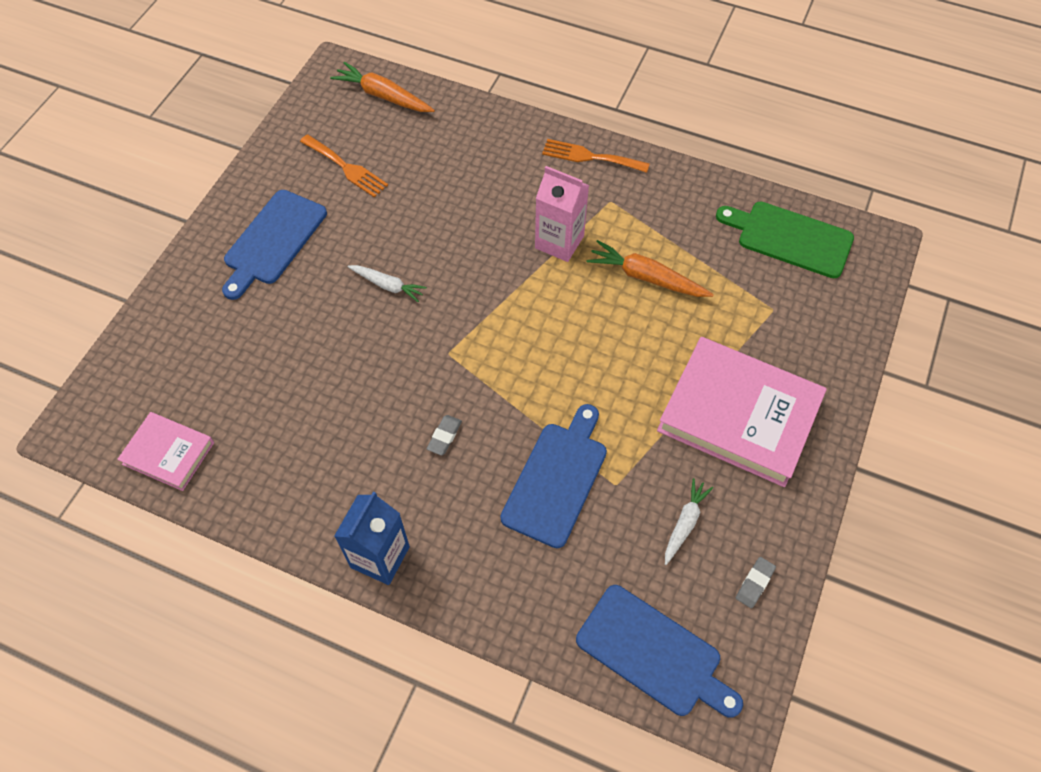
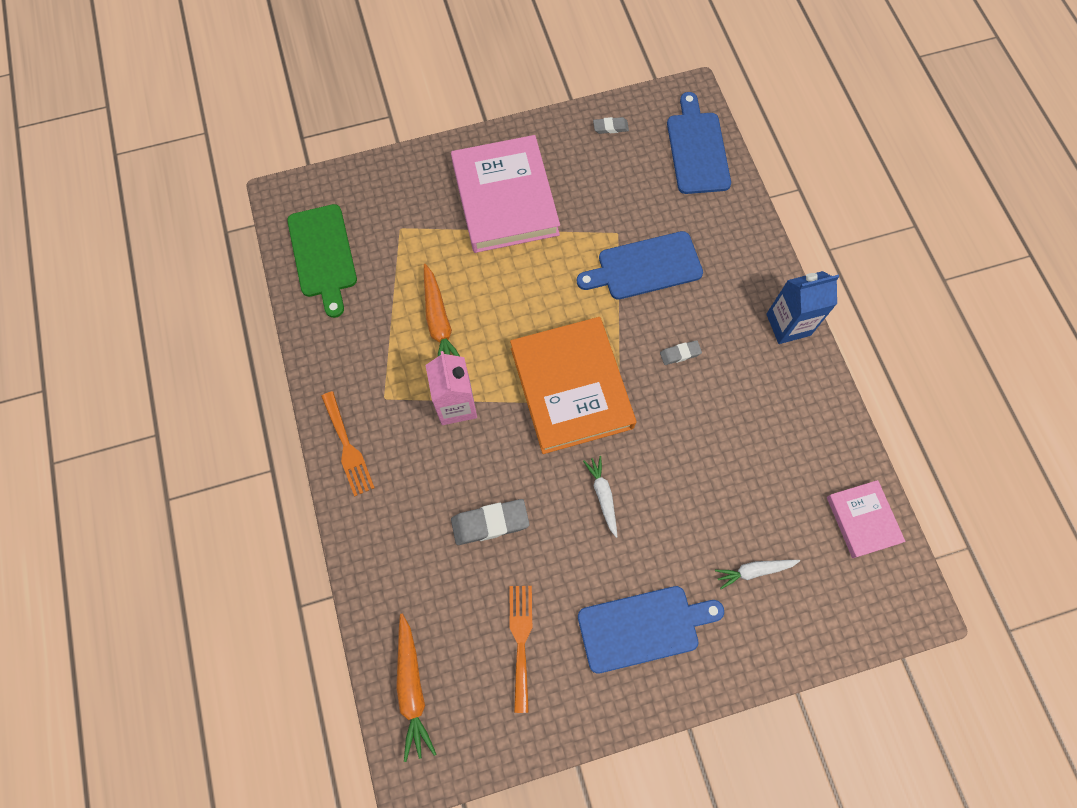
camera: 130 degrees left, 10 degrees up
(444, 203) = (490, 523): none -> grey eraser
(496, 329) = (571, 388): none -> orange book
(685, 523) = (607, 182): white carrot -> white carrot (754, 571)

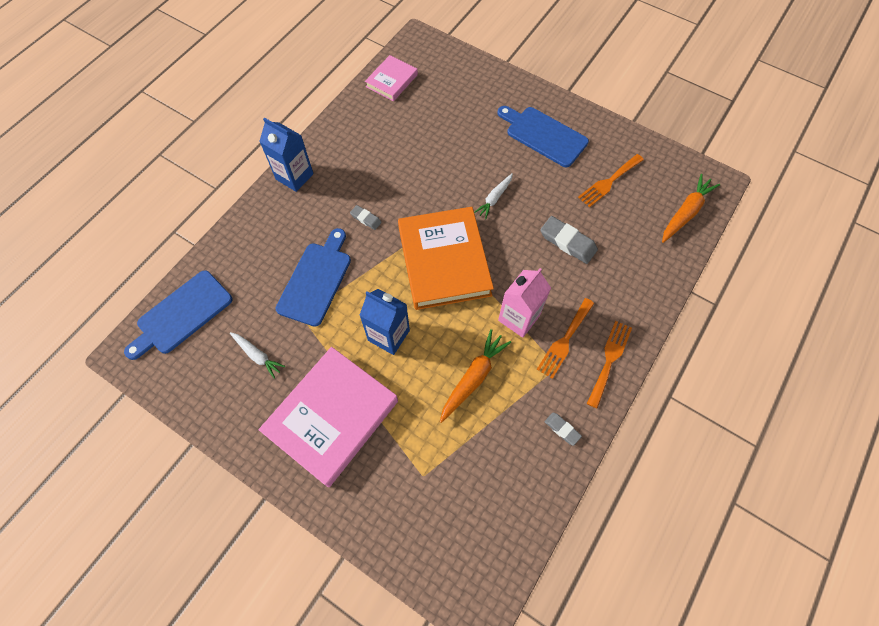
camera: 130 degrees left, 5 degrees down
(323, 255) = (497, 516): green cutting board -> none
(399, 425) = (564, 340): none -> orange fork
(538, 286) = (388, 335): none -> blue carton
(571, 388) = (444, 261): orange book -> orange book turned 45 degrees counterclockwise
(610, 127) = (202, 390): grey eraser -> grey eraser (562, 429)
(645, 267) = (316, 280): blue cutting board -> blue cutting board turned 105 degrees counterclockwise
(754, 571) = (465, 108): white carrot -> white carrot (257, 355)

